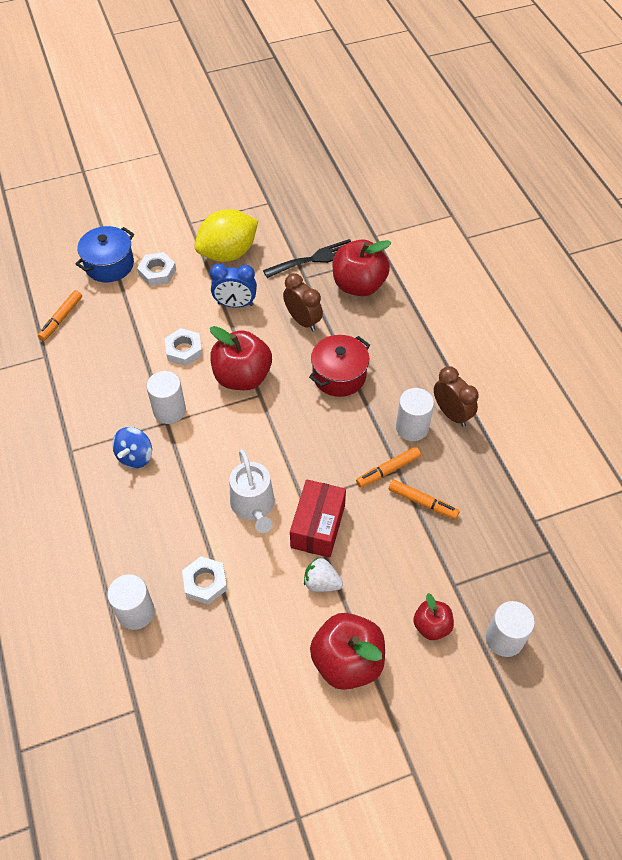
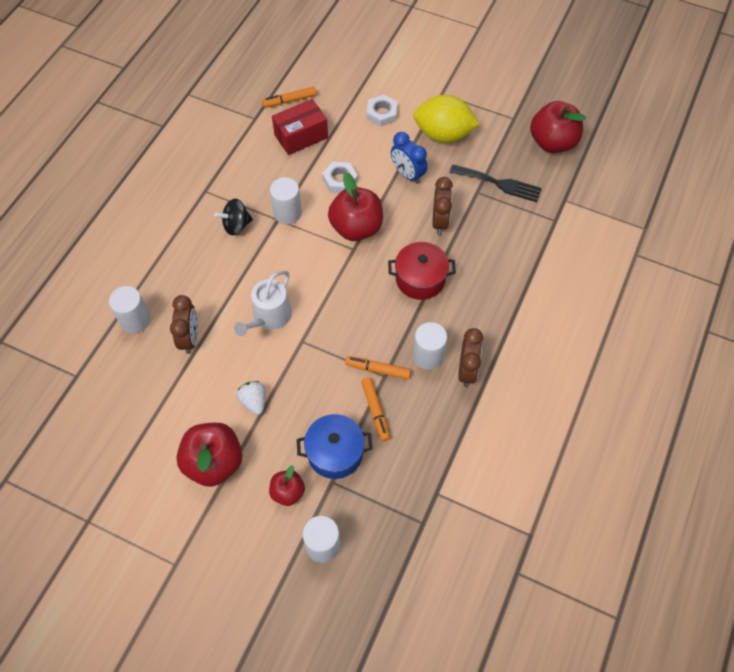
camera: 45 degrees right, 5 degrees up
(109, 265) = (357, 85): blue pot -> blue pot (335, 453)
(135, 456) = (236, 225): blue spinning top -> black spinning top
(205, 582) = (190, 338): white nut -> brown clock
(317, 526) = (292, 365): red box -> red box (301, 136)
(359, 285) = (509, 227): red apple -> red apple (552, 142)

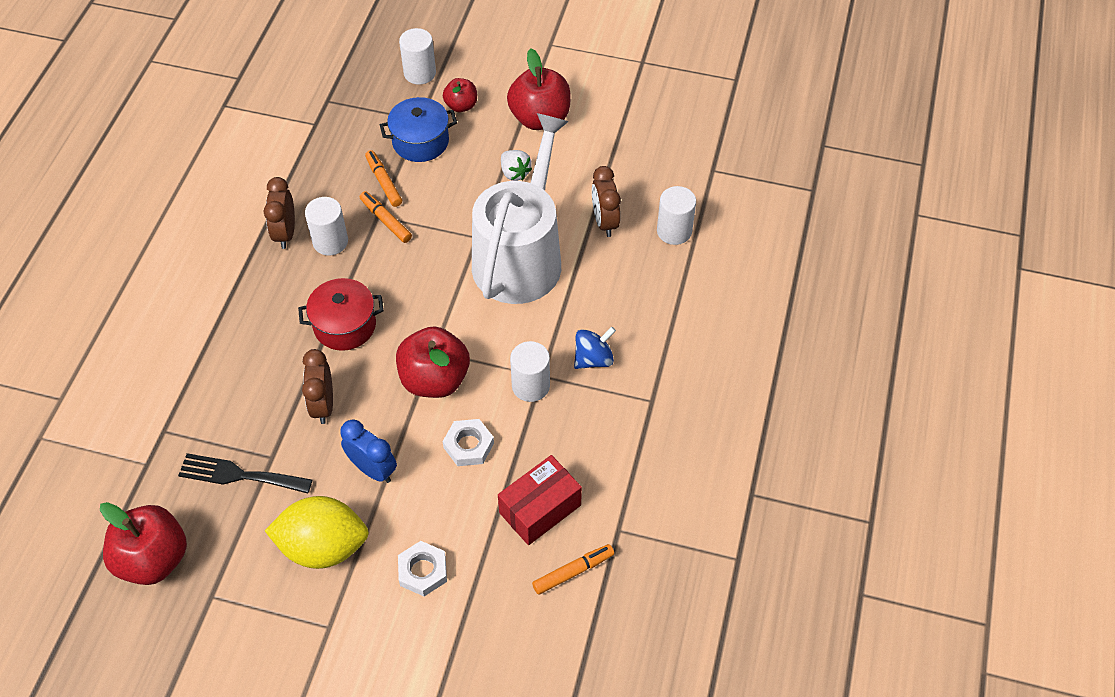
camera: 170 degrees right, 5 degrees down
(236, 225) = (593, 359): black spinning top -> blue spinning top
(269, 317) = (520, 256): white watering can -> white watering can, size x1.96
(378, 369) = (386, 220): orange marker -> orange marker turned 135 degrees counterclockwise

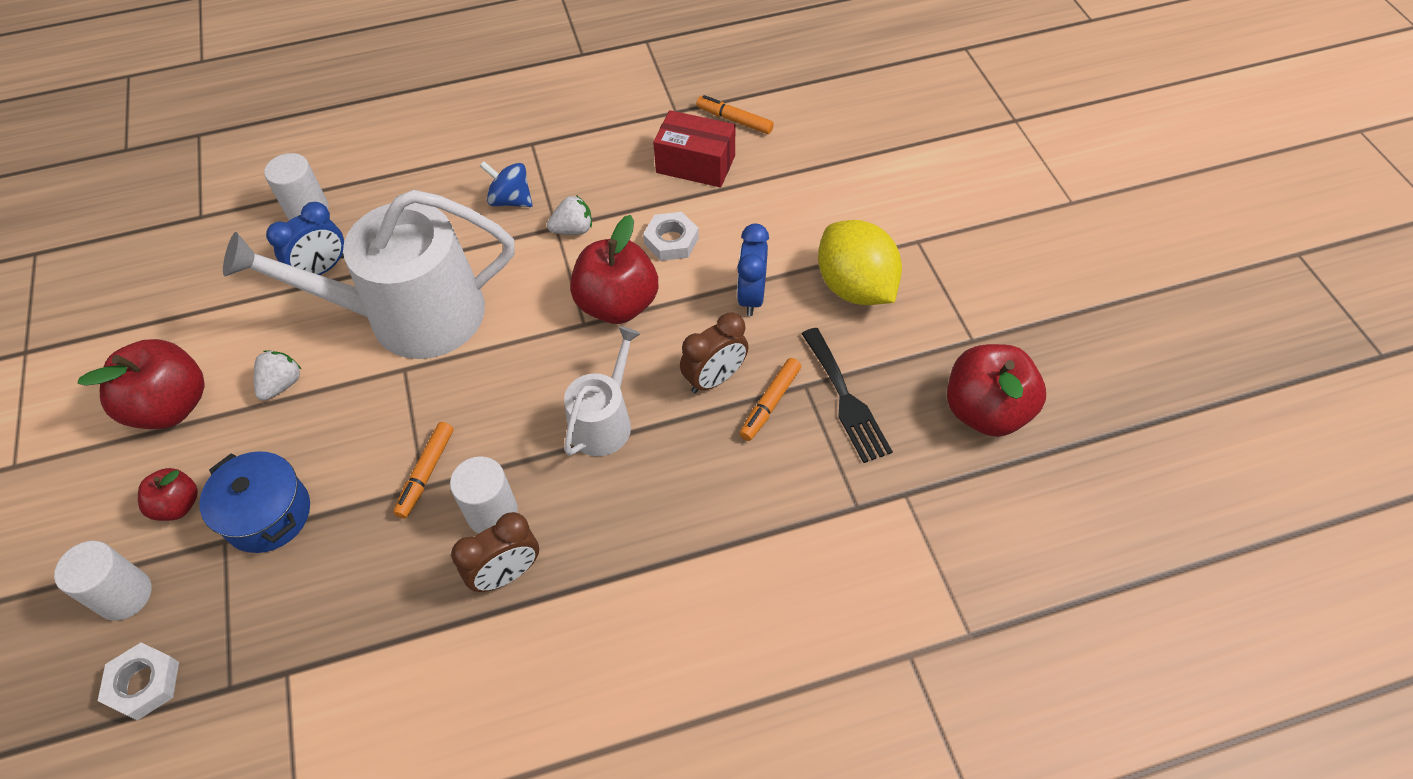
camera: 120 degrees left, 0 degrees up
(345, 325) = (604, 421): red pot -> white watering can
(384, 182) = (361, 514): orange marker -> orange marker (770, 403)
(423, 571) = (815, 208): white nut -> white nut (144, 683)
(530, 386) = (573, 229): white cylinder -> white strawberry
(605, 222) = (322, 269): brown clock -> blue clock

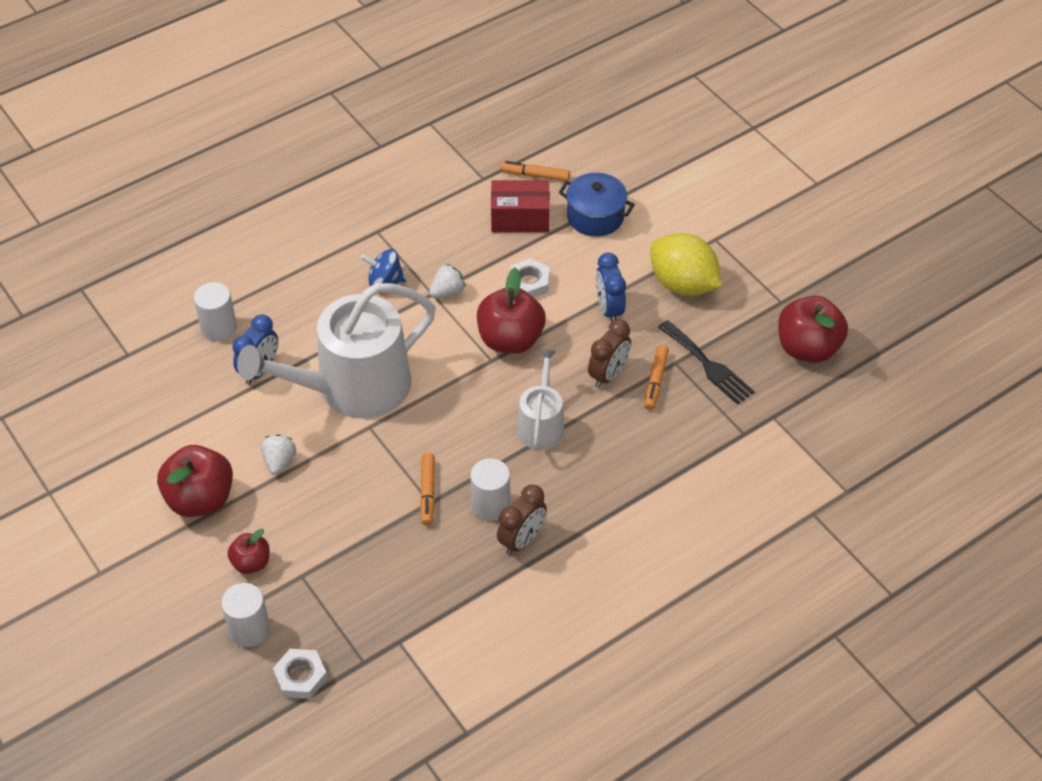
camera: 20 degrees left, 5 degrees down
(268, 514) = (324, 550): blue pot -> blue pot (595, 217)

